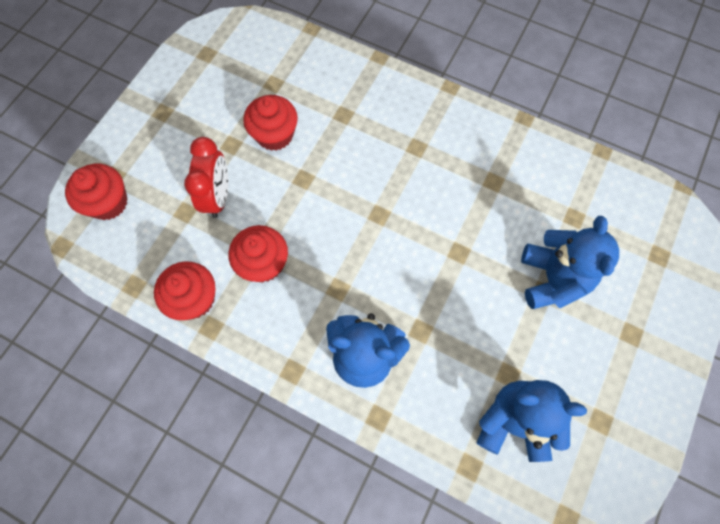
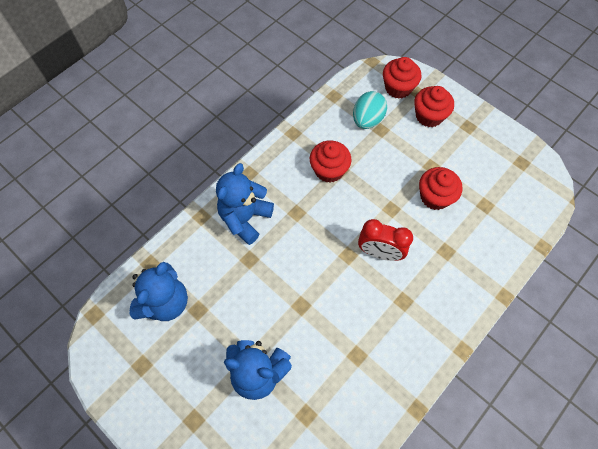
camera: 105 degrees right, 5 degrees down
(171, 232) = (367, 120): none -> turquoise egg
(194, 299) = (315, 127): red cupcake -> red cupcake (429, 116)
(218, 197) = (388, 151): red clock -> red clock (379, 253)

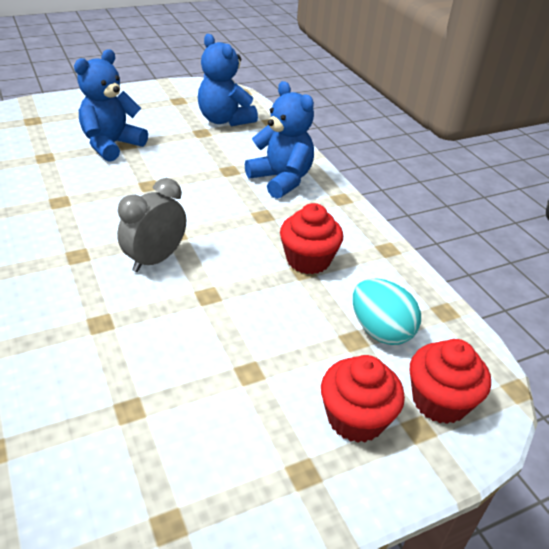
camera: 110 degrees right, 25 degrees down
(379, 253) = (155, 259): red clock -> grey clock
(435, 197) = (192, 350): red cupcake -> none

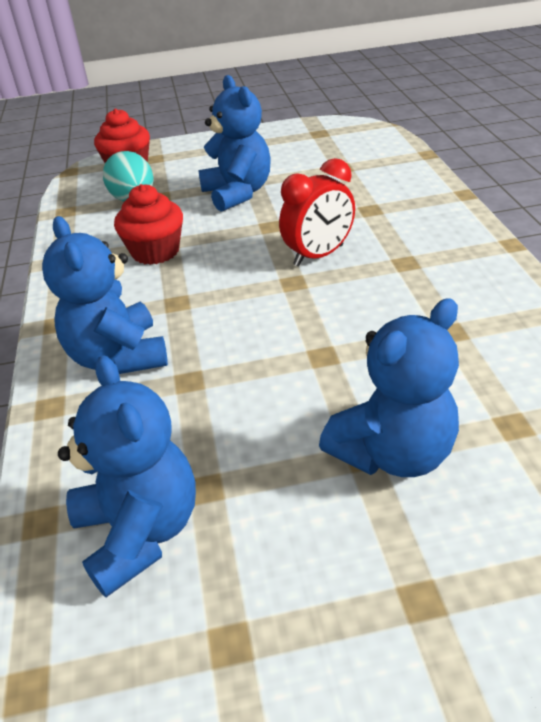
camera: 160 degrees left, 0 degrees up
(155, 259) = (319, 255): grey clock -> red clock
(260, 346) = (238, 193): none -> blue teddy bear
(355, 418) = (191, 162): red cupcake -> none

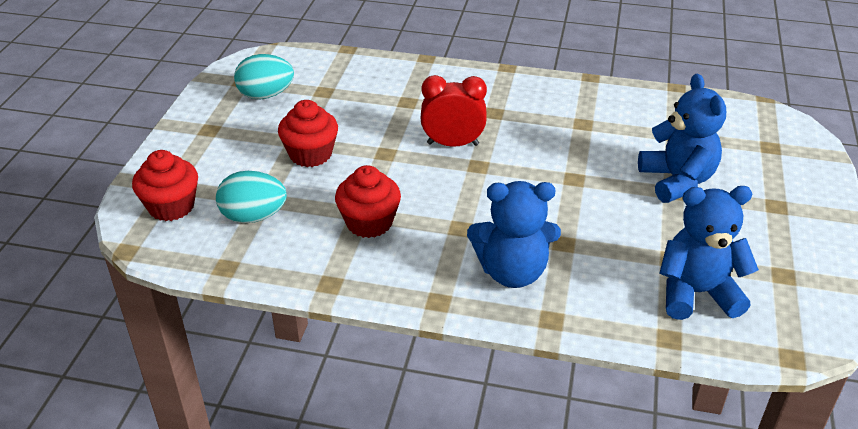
camera: 70 degrees left, 0 degrees up
(238, 193) = (310, 154): blue teddy bear -> red cupcake
(308, 147) = (266, 95): none -> turquoise egg
(319, 255) = (452, 144): red clock -> red clock turned 75 degrees counterclockwise

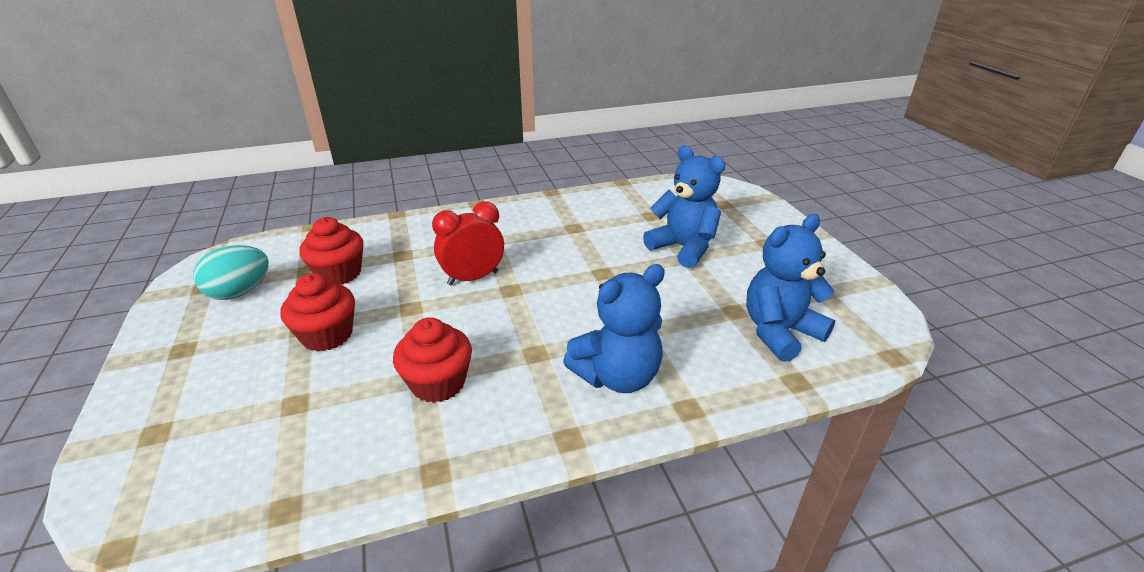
camera: 30 degrees left, 5 degrees down
(171, 206) = (167, 460): red cupcake -> red cupcake (339, 273)
(253, 216) = (293, 429): turquoise egg -> none

